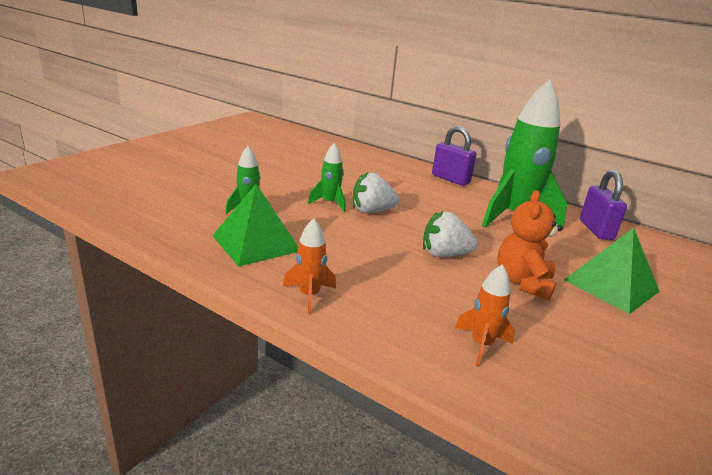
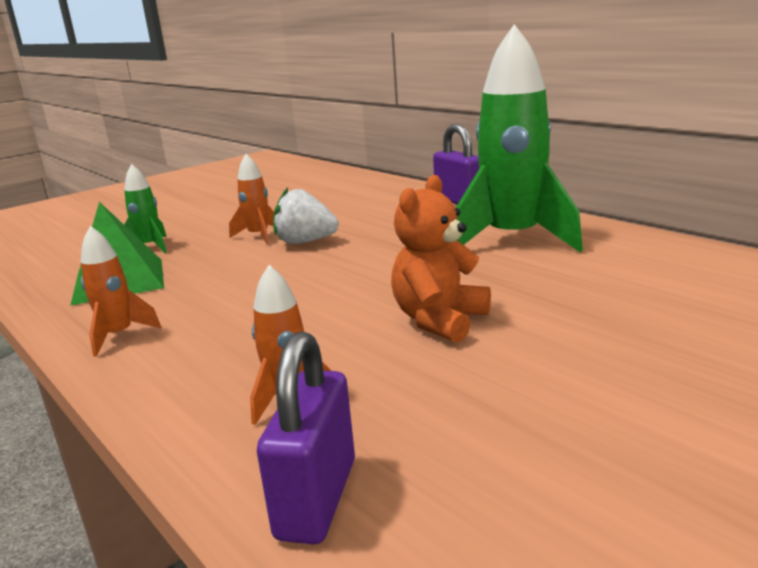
camera: 20 degrees right, 5 degrees down
(330, 203) = (258, 236): green rocket -> orange rocket
(444, 254) = (354, 288): white strawberry -> none
(596, 230) = (637, 251): purple padlock -> purple padlock (317, 498)
(611, 285) = (590, 323): green pyramid -> none

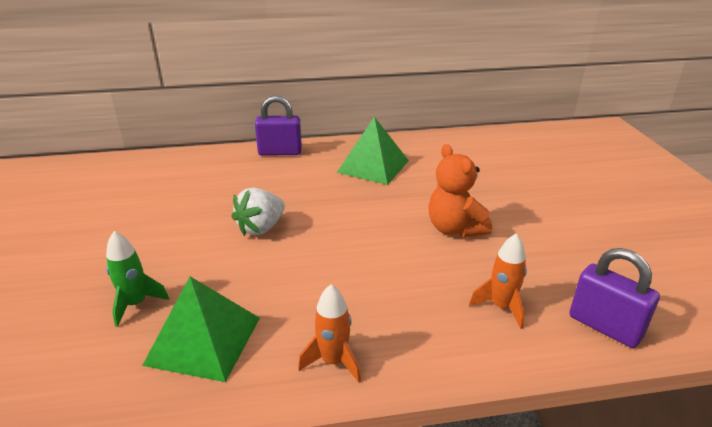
camera: 60 degrees left, 10 degrees up
(258, 236) = (211, 243): orange rocket -> none
(512, 239) = (373, 166): green rocket -> green pyramid

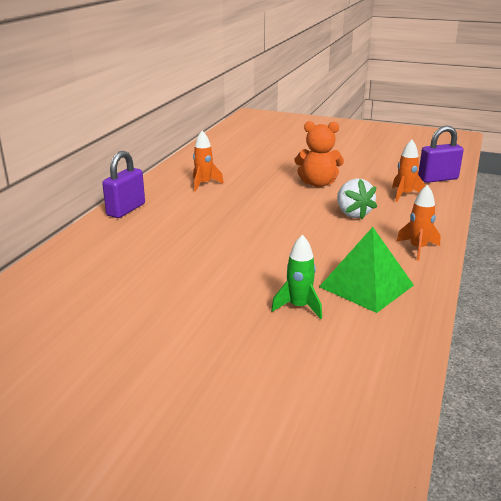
camera: 60 degrees left, 5 degrees down
(261, 228) = (243, 241): white strawberry -> white strawberry (353, 214)
(373, 166) = (204, 184): green pyramid -> orange rocket

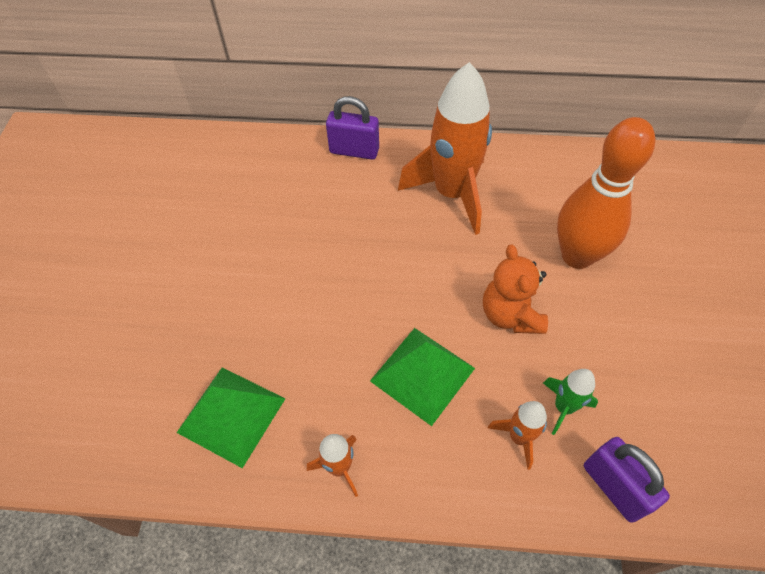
camera: 75 degrees right, 30 degrees up
(204, 184) = (452, 193): orange rocket -> orange rocket, size x2.18
(283, 161) = (577, 256): none -> orange bowling pin
(299, 307) = (179, 356): green rocket -> green rocket (563, 407)
(353, 214) = (422, 374): white strawberry -> green pyramid

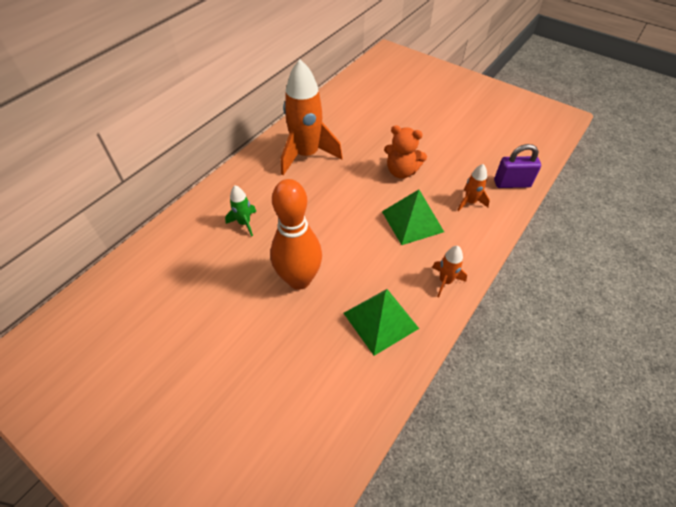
camera: 60 degrees left, 5 degrees down
(354, 151) = (234, 180): purple padlock -> none
(563, 407) = (464, 179): green rocket -> green rocket (244, 223)
(577, 256) = (386, 132): orange bowling pin -> orange bowling pin (299, 279)

